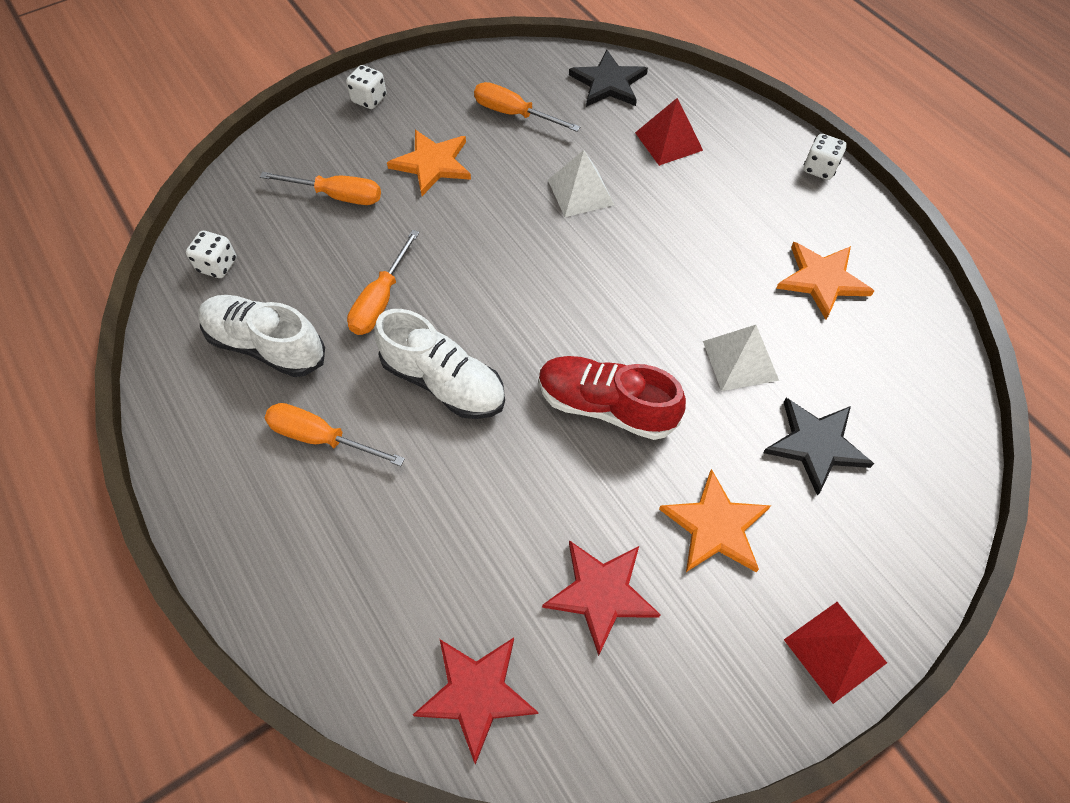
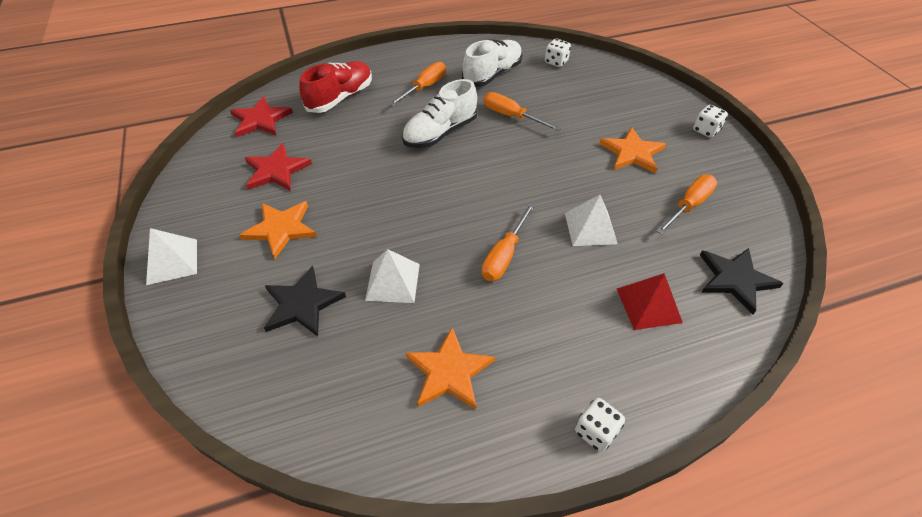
camera: 105 degrees right, 10 degrees down
(337, 196) = (605, 108): orange screwdriver -> orange screwdriver (504, 255)
(606, 406) = (390, 198): red shoe -> red shoe (340, 98)
(834, 651) = (172, 261): red pyramid -> white pyramid

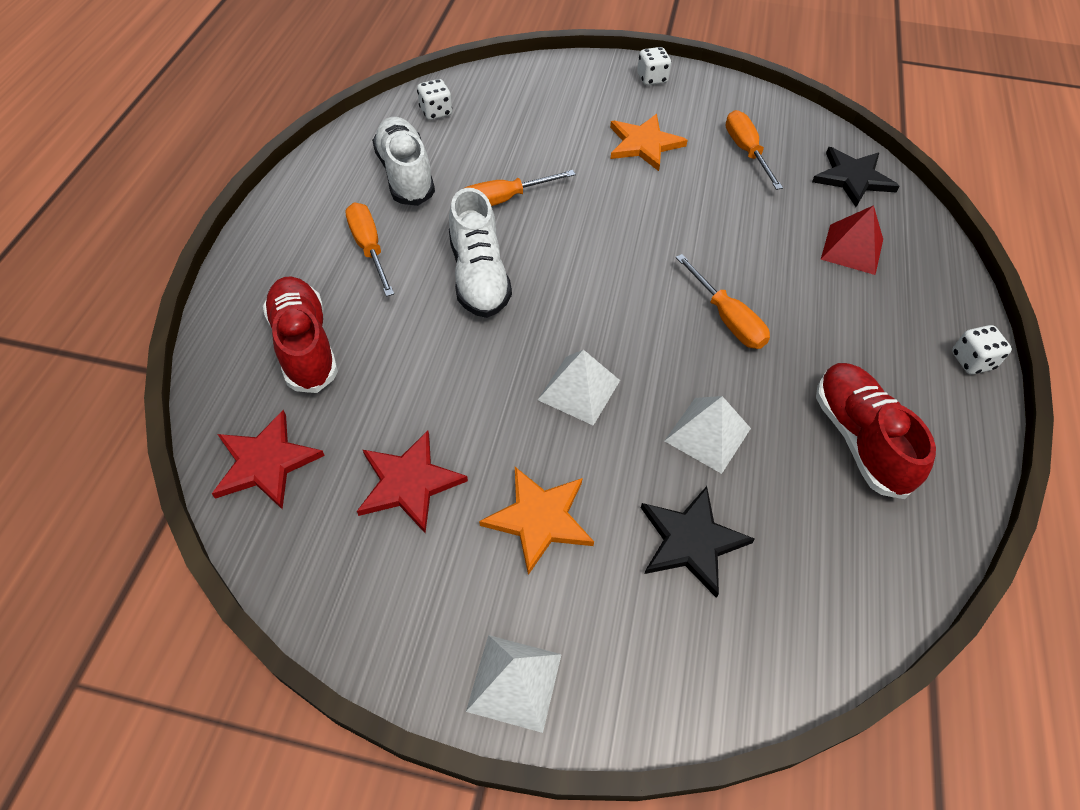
camera: 60 degrees left, 5 degrees up
(449, 372) = (859, 439): orange star -> red shoe
(590, 228) = (730, 233): white pyramid -> white pyramid (579, 390)

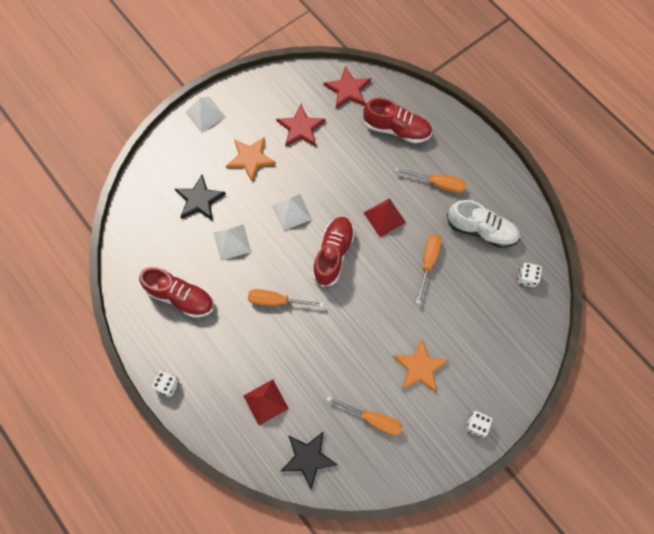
camera: 130 degrees right, 15 degrees up
(479, 276) = (384, 217): white shoe -> red pyramid
(593, 299) = (333, 254): none -> red shoe

